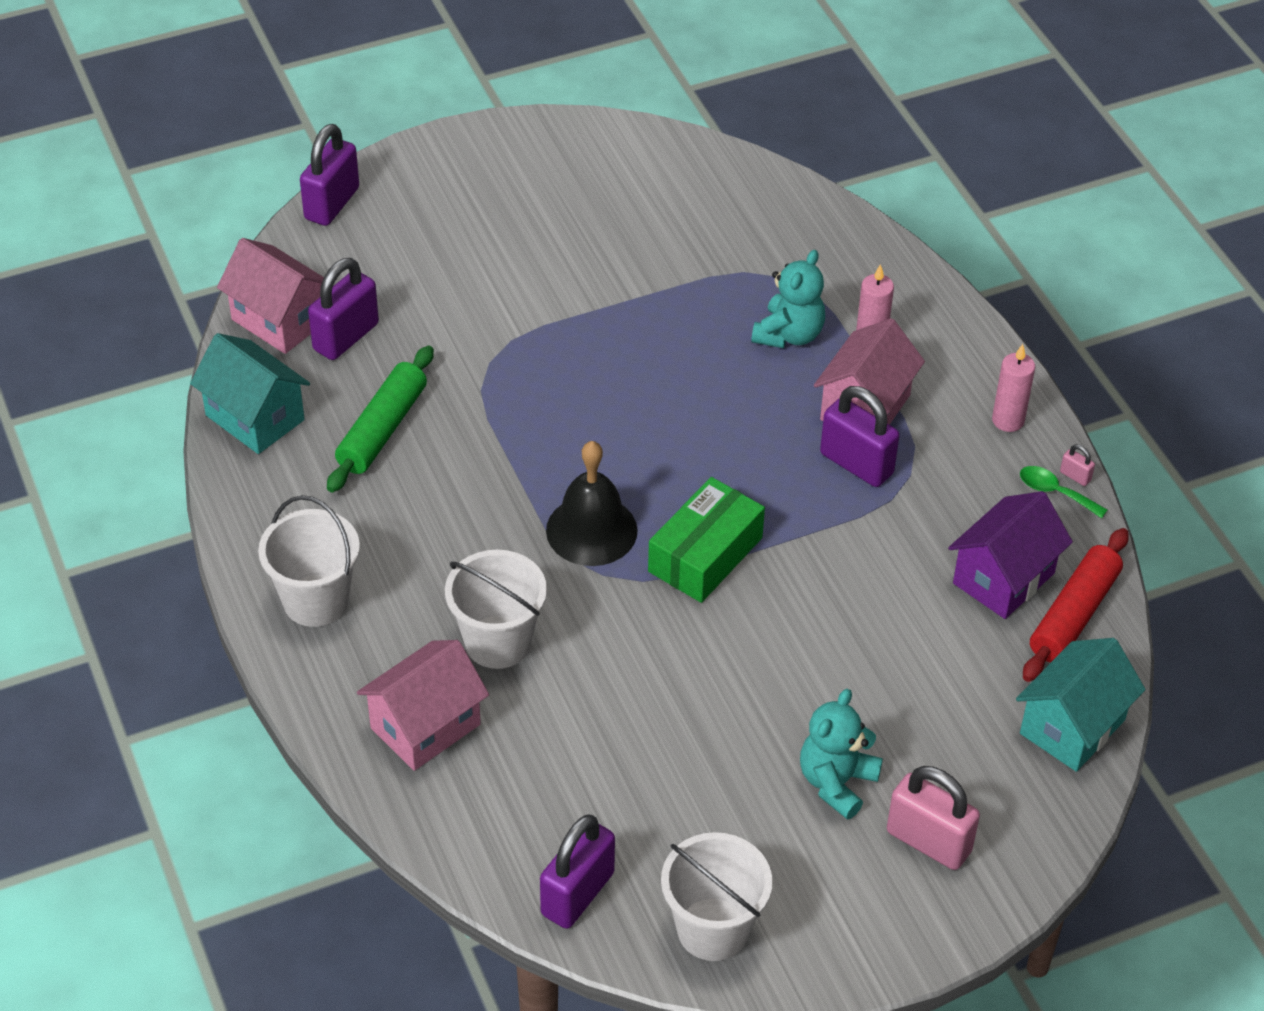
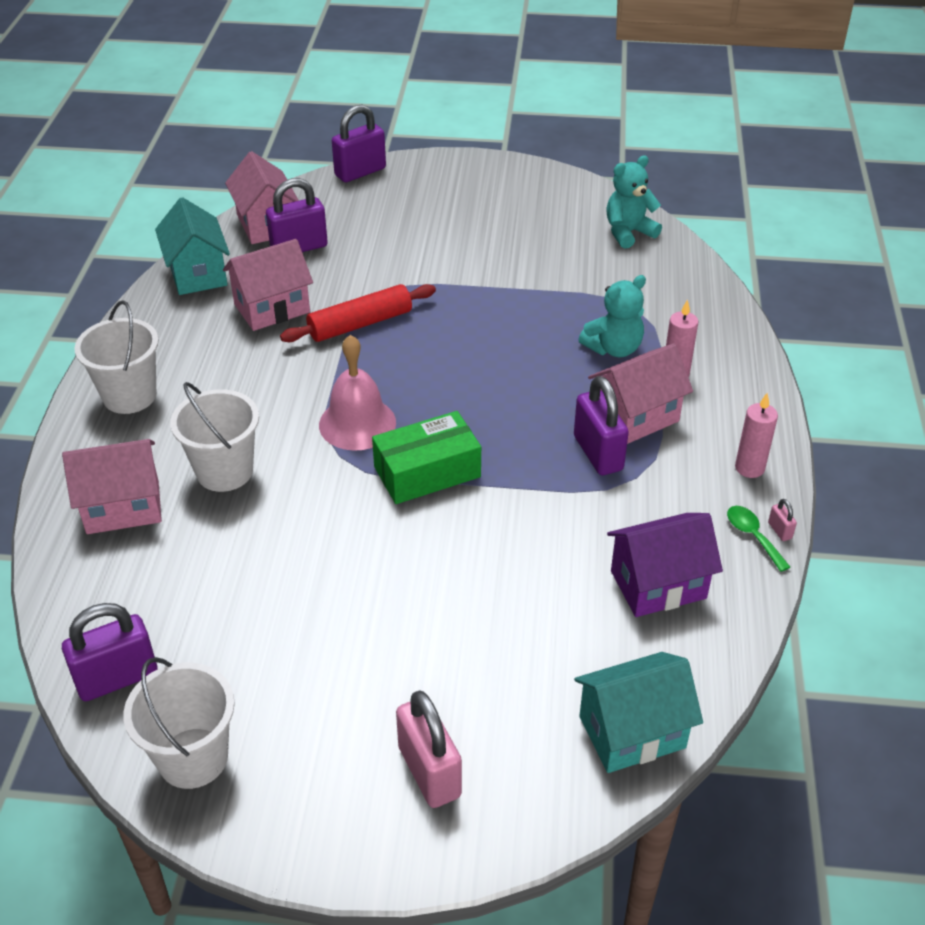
camera: 30 degrees right, 5 degrees down
(382, 429) = (272, 308): green rolling pin -> pink house
(591, 530) = (357, 423): black bell -> pink bell
(836, 782) = (390, 686): turquoise teddy bear -> turquoise teddy bear (628, 232)
(1073, 614) = (700, 638): red rolling pin -> red rolling pin (360, 324)

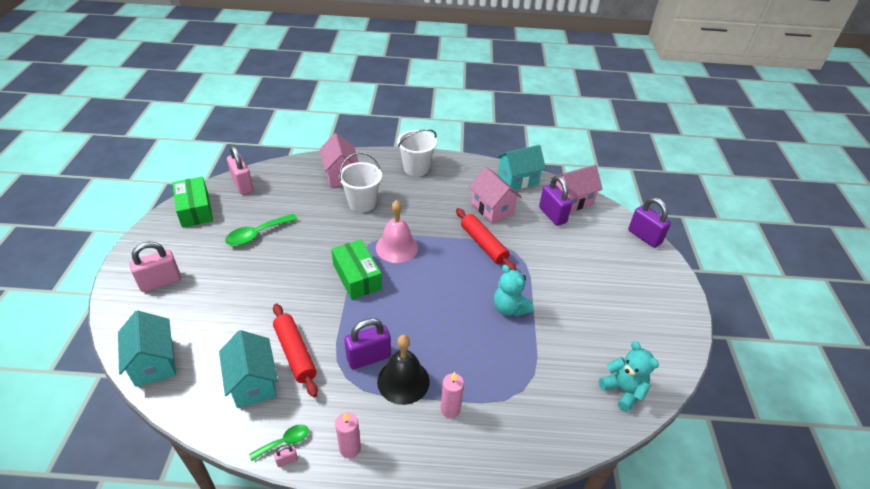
camera: 85 degrees right, 0 degrees up
(117, 678) = (242, 185): purple padlock -> pink padlock
(193, 758) = (195, 209): white bucket -> green box
(298, 628) = (257, 234): none -> green spoon
(596, 539) = (295, 353): none -> red rolling pin
(613, 348) = (475, 372): turquoise teddy bear -> turquoise teddy bear (509, 308)
(635, 417) = (403, 381): pink house -> black bell
(658, 584) = (253, 382): purple house -> turquoise house

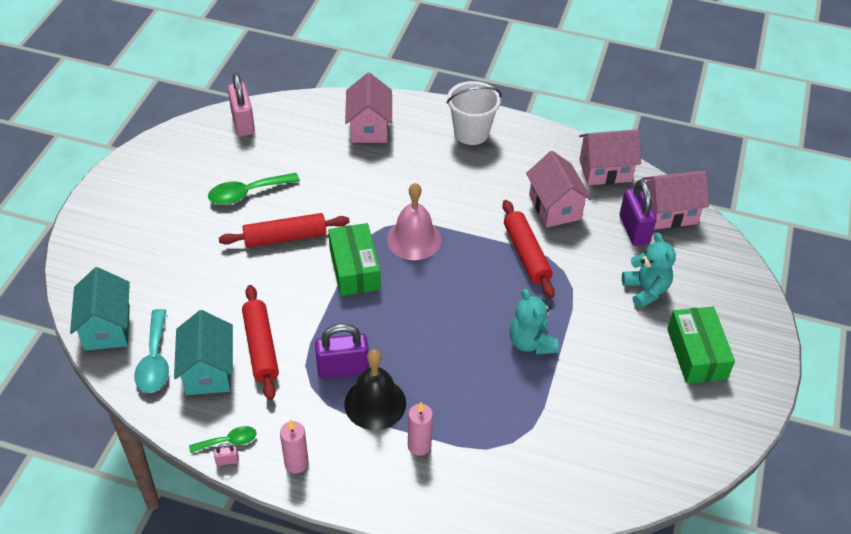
camera: 15 degrees right, 5 degrees up
(160, 282) = (127, 235): pink padlock -> none
(195, 209) = (180, 148): green box -> green box (696, 354)
(203, 383) = (155, 360): none -> turquoise spoon
(295, 262) = (285, 237): none -> red rolling pin
(362, 203) = (386, 172): white bucket -> none
(517, 179) = (605, 170): turquoise house -> pink house
(623, 390) = (635, 468): turquoise teddy bear -> turquoise teddy bear (646, 290)
(644, 237) = (750, 281): purple padlock -> none

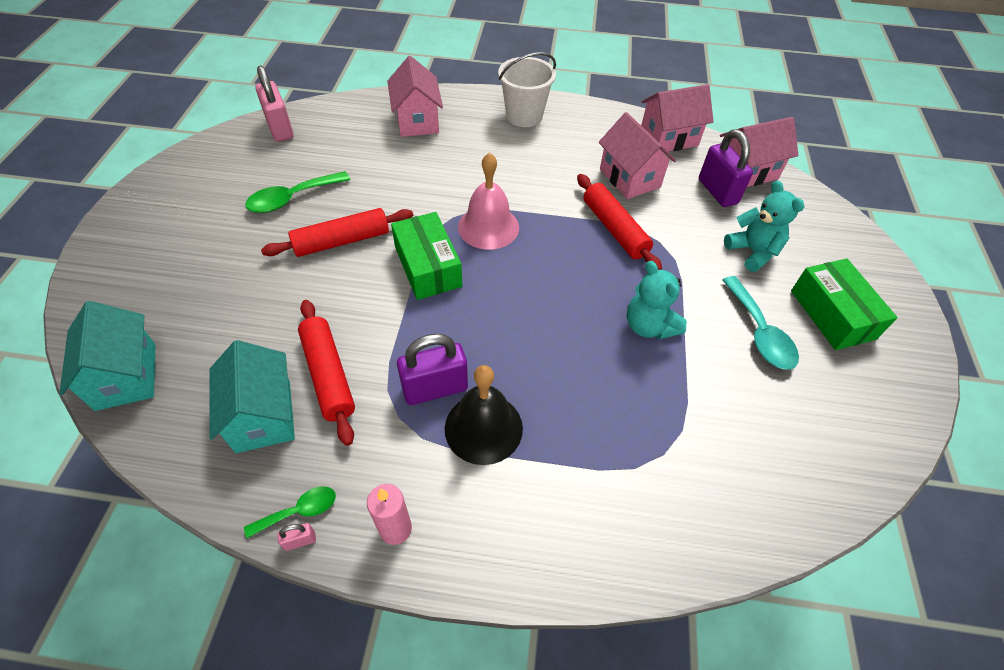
camera: 10 degrees left, 5 degrees up
(155, 360) = (191, 411): turquoise spoon -> turquoise spoon (759, 332)
(419, 446) = (551, 477): pink candle -> none

